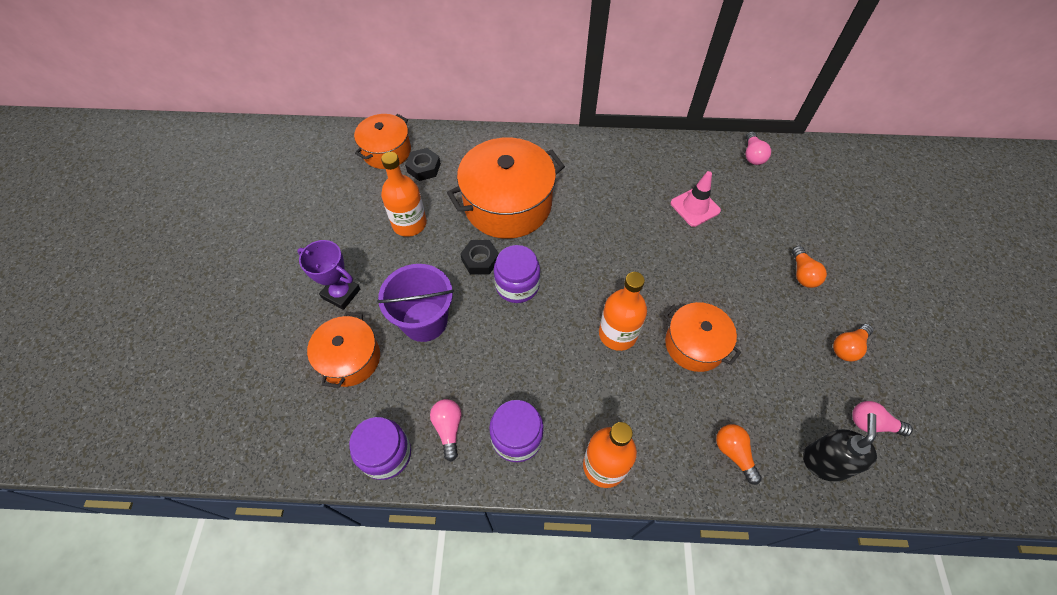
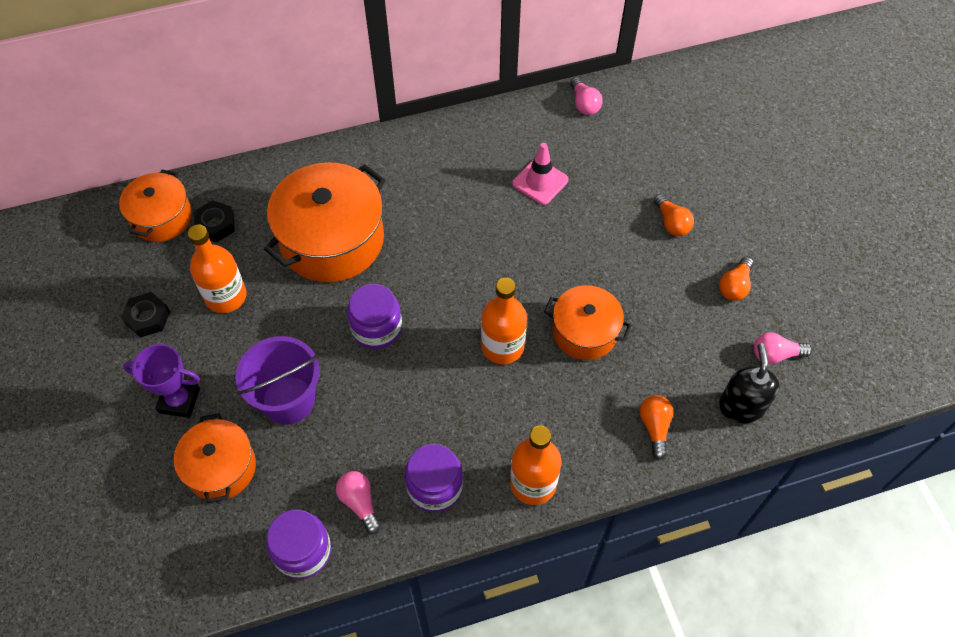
camera: 20 degrees left, 0 degrees up
(480, 260) = (325, 313): black nut -> black nut (148, 318)
(734, 453) = (654, 427): orange light bulb -> orange light bulb turned 45 degrees clockwise

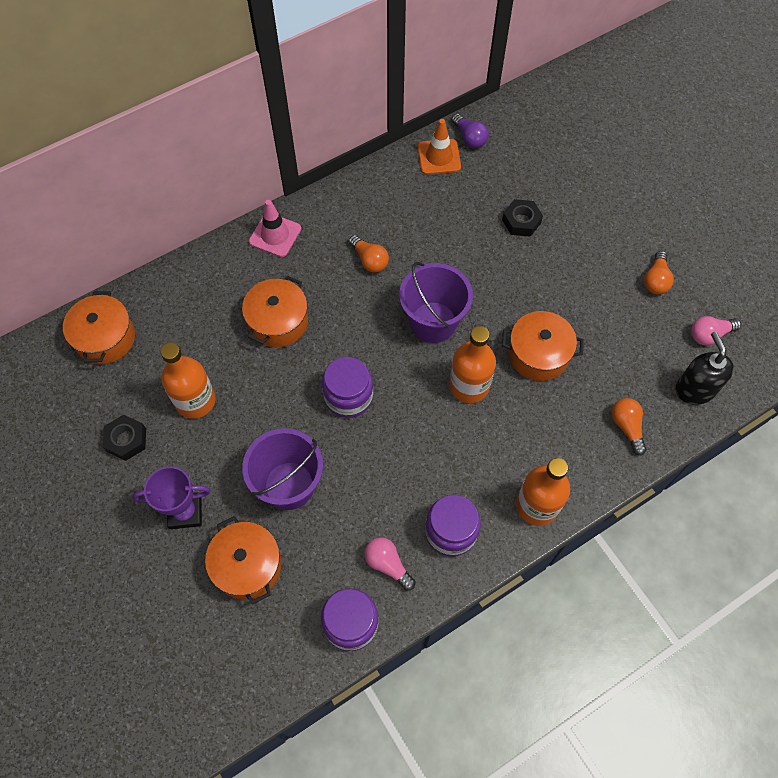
camera: 15 degrees left, 5 degrees up
(216, 225) = (161, 333): black nut -> black nut (521, 221)
(332, 240) = (278, 322): orange pot -> orange pot, size x0.59
(486, 275) = (433, 322): none -> purple bucket
(540, 182) = (453, 221): pink traffic cone -> pink traffic cone (275, 235)
(546, 116) = (439, 157): none -> orange traffic cone
(584, 104) = (469, 138): pink light bulb -> purple light bulb
(671, 223) = (583, 234): orange light bulb -> orange light bulb (369, 260)

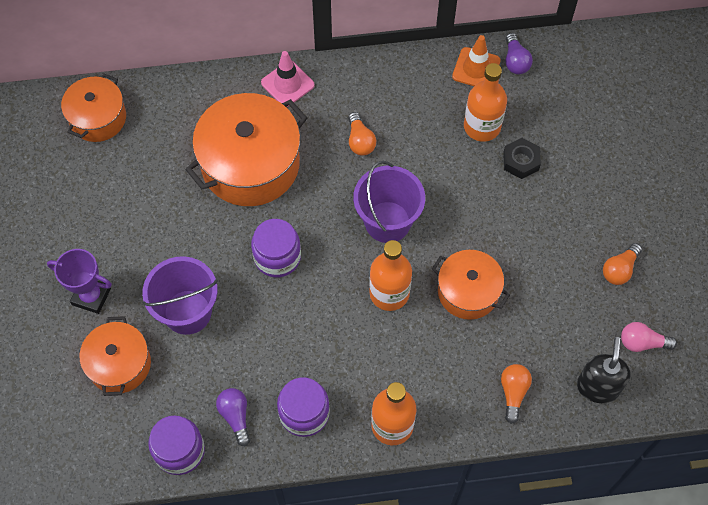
camera: 25 degrees right, 0 degrees up
(126, 440) = (73, 214): black nut -> none
(195, 401) = (146, 204): orange bottle -> orange bottle (482, 126)
(278, 322) = (250, 164): orange pot -> orange pot, size x1.69
(388, 564) = (235, 416): pink light bulb -> purple light bulb

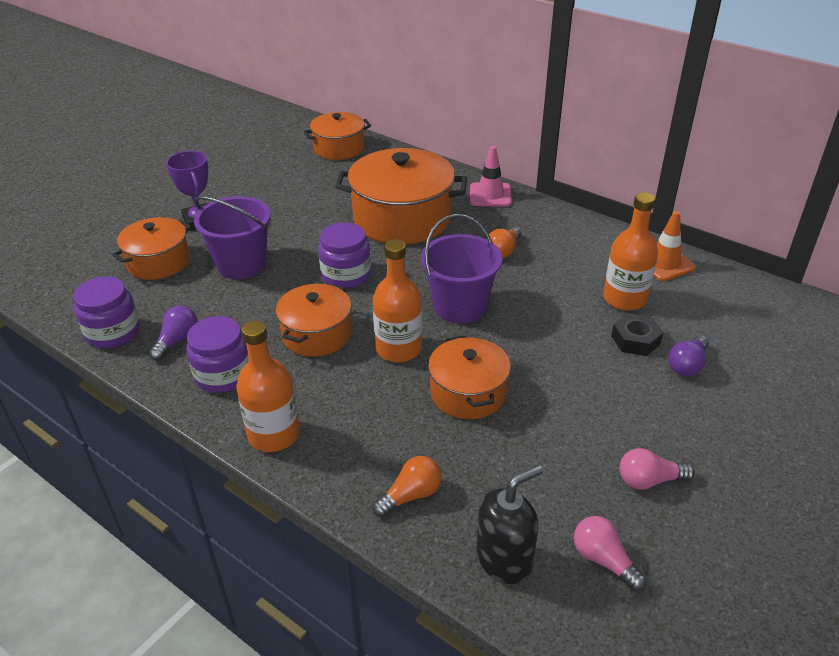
camera: 45 degrees right, 25 degrees down
(323, 327) = (317, 334): none -> orange pot
(515, 61) = (710, 278): purple light bulb -> purple light bulb (687, 365)
(619, 269) = (649, 480): orange light bulb -> pink light bulb

